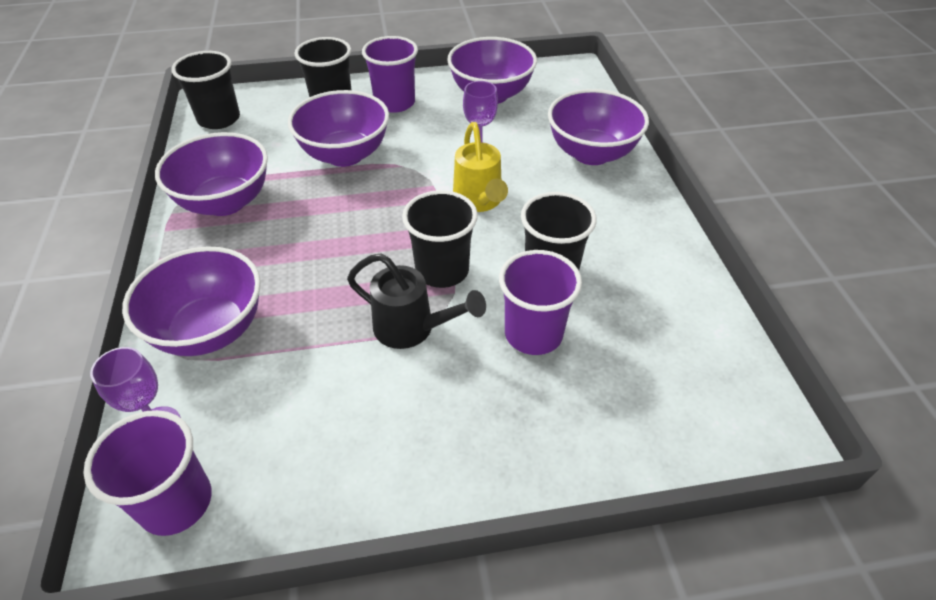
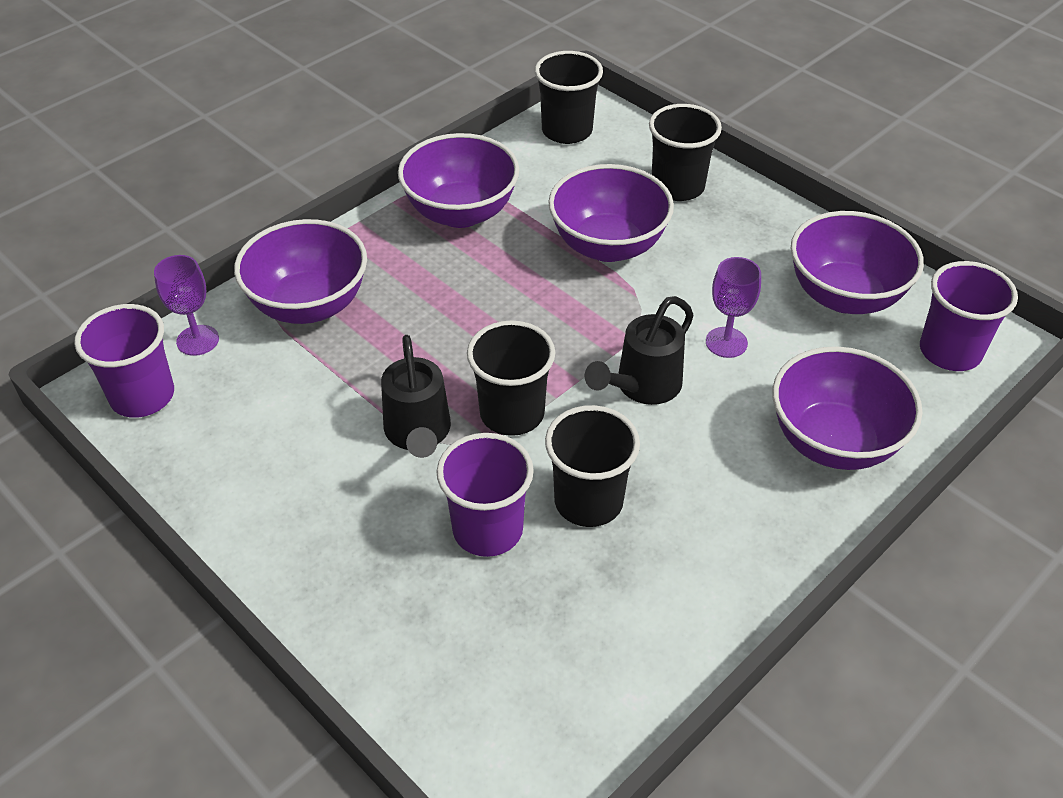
camera: 55 degrees right, 0 degrees up
(394, 103) = (734, 229): purple cup -> purple cup (950, 351)
(479, 201) = (642, 386): yellow watering can -> black watering can

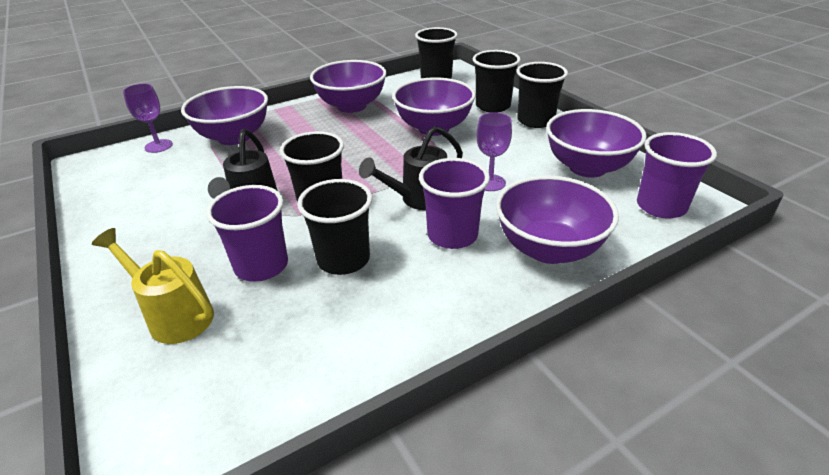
camera: 15 degrees right, 10 degrees down
(142, 396) = (106, 167): purple cup -> purple cup (452, 235)
(420, 621) = (174, 315): none -> yellow watering can
(749, 211) = (535, 121): none -> black cup

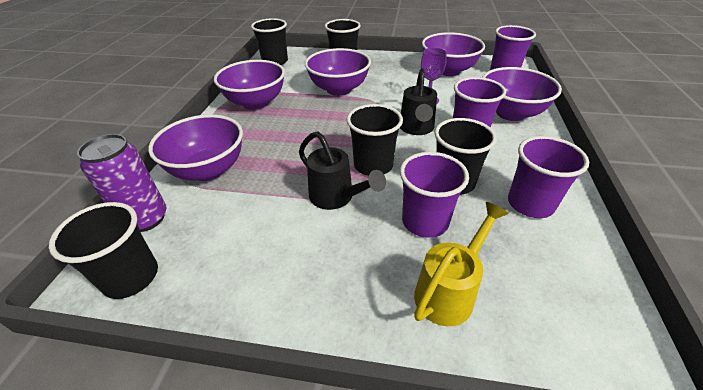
camera: 50 degrees left, 5 degrees up
(158, 146) = (146, 219): purple goblet -> purple can
(174, 315) = (449, 291): yellow watering can -> yellow watering can turned 150 degrees clockwise
(357, 326) = (530, 204): none -> purple cup
(535, 121) = (381, 60): black cup -> black cup (131, 277)

